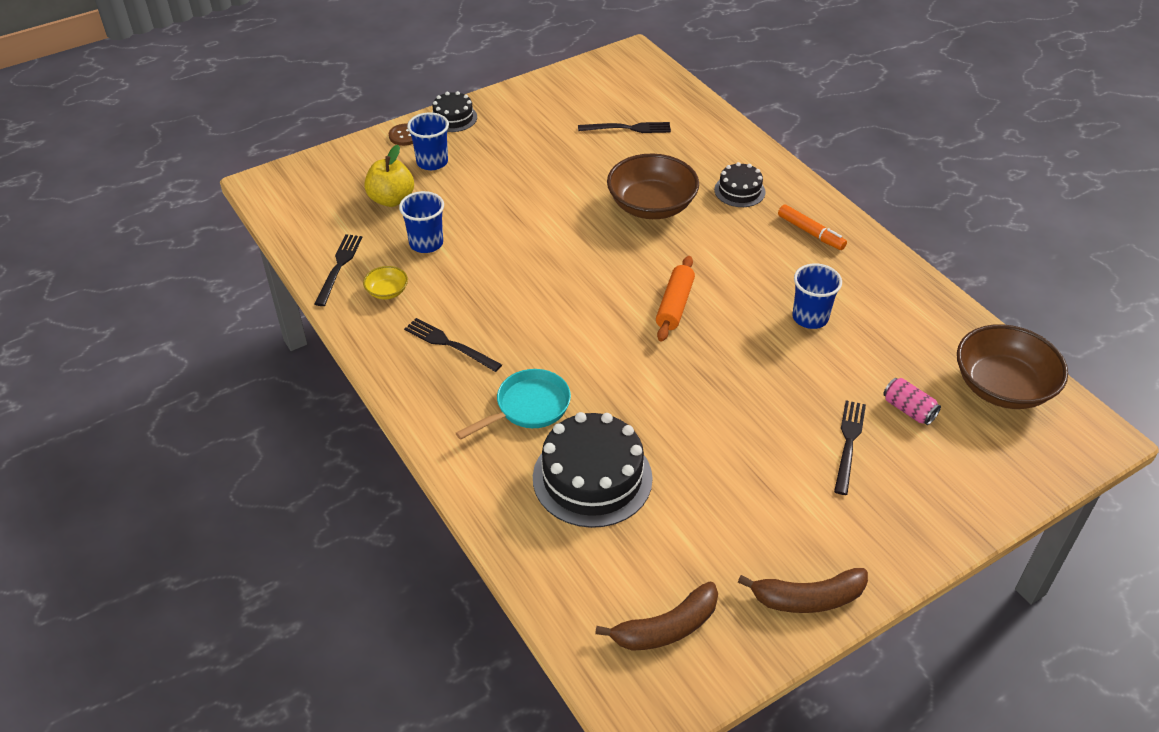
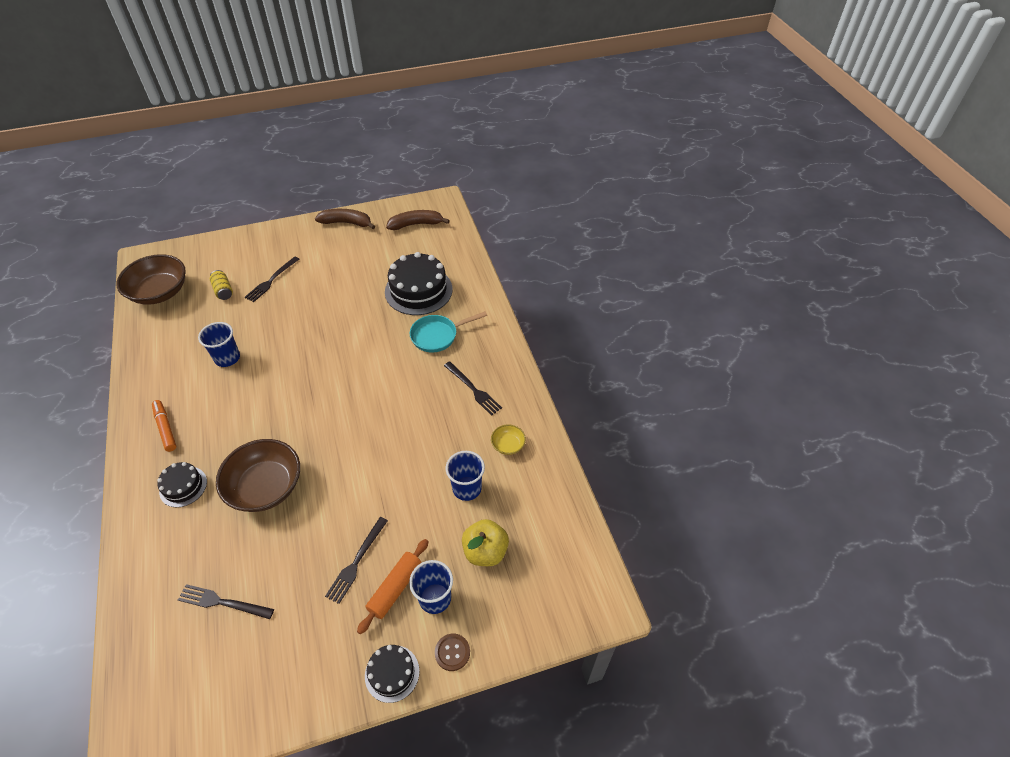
camera: 165 degrees left, 5 degrees up
(339, 267) = (542, 478): black fork -> black fork (356, 561)
(674, 305) = (308, 386): orange rolling pin -> orange rolling pin (395, 588)
(908, 410) = (223, 290): pink can -> yellow can

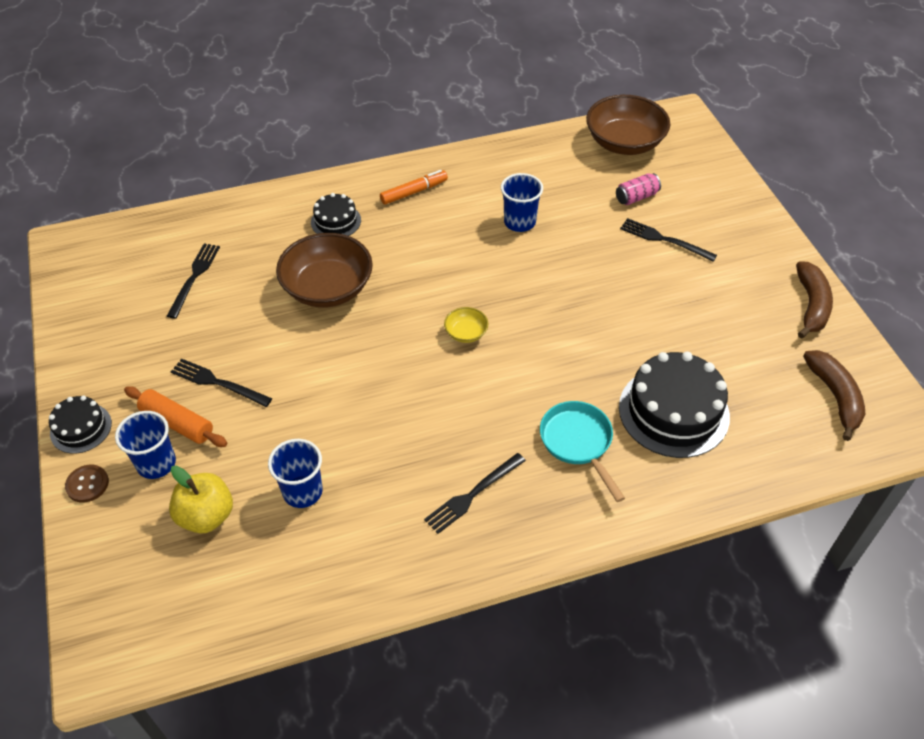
camera: 90 degrees right, 0 degrees up
(223, 290) = (636, 197): yellow can -> pink can
(508, 445) = (369, 542): yellow bowl -> yellow bowl (466, 333)

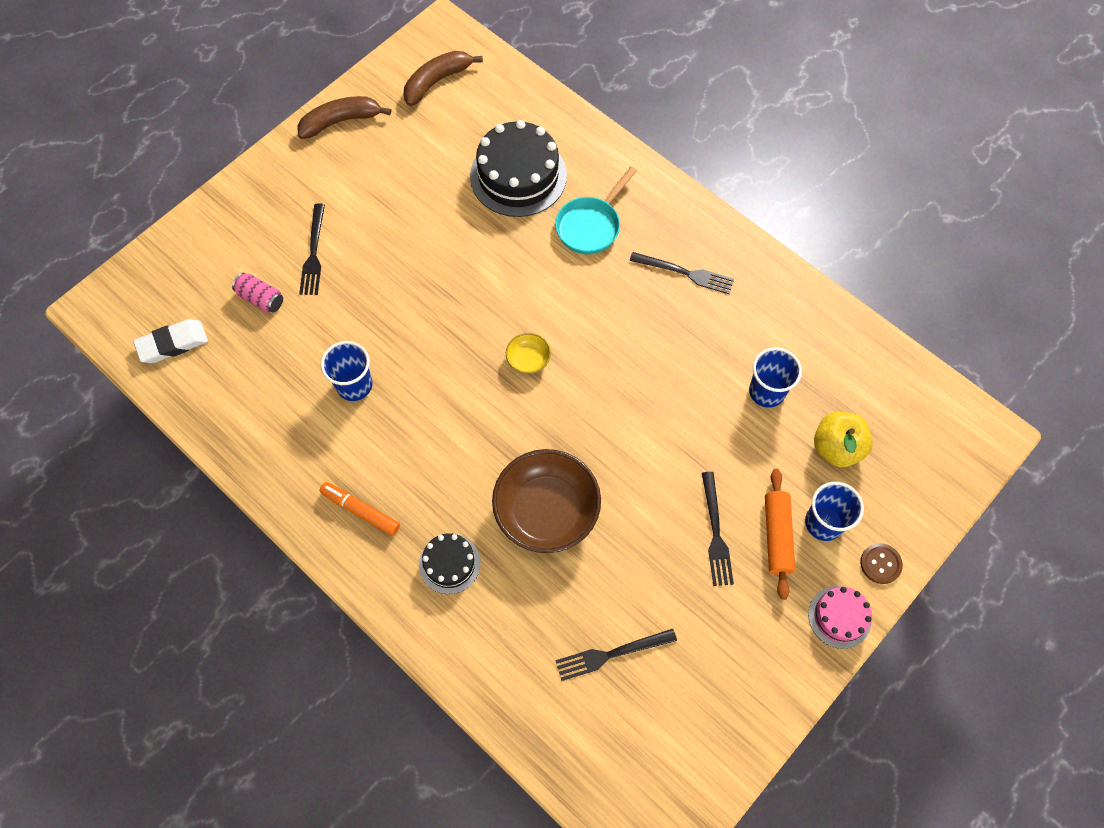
camera: 120 degrees left, 15 degrees up
(81, 428) = (839, 617): black cake -> pink cake
(624, 142) = (173, 344): brown bowl -> white eraser

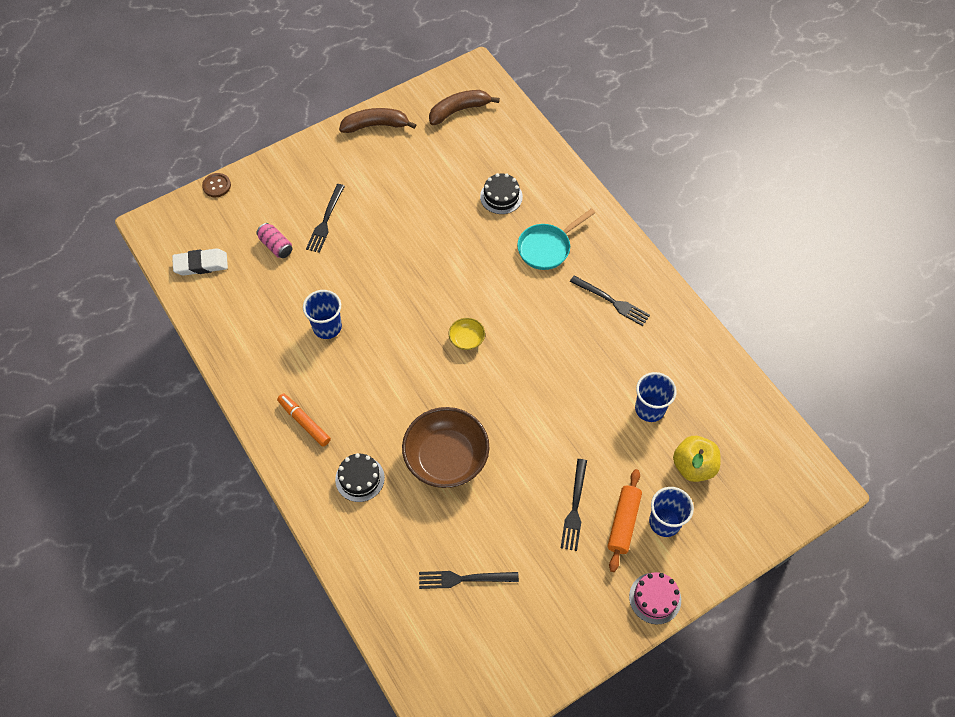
camera: 15 degrees right, 5 degrees down
(518, 176) = (501, 196): black cake -> black cake, size x0.54
(880, 564) = (701, 566): brown button -> brown button (216, 186)

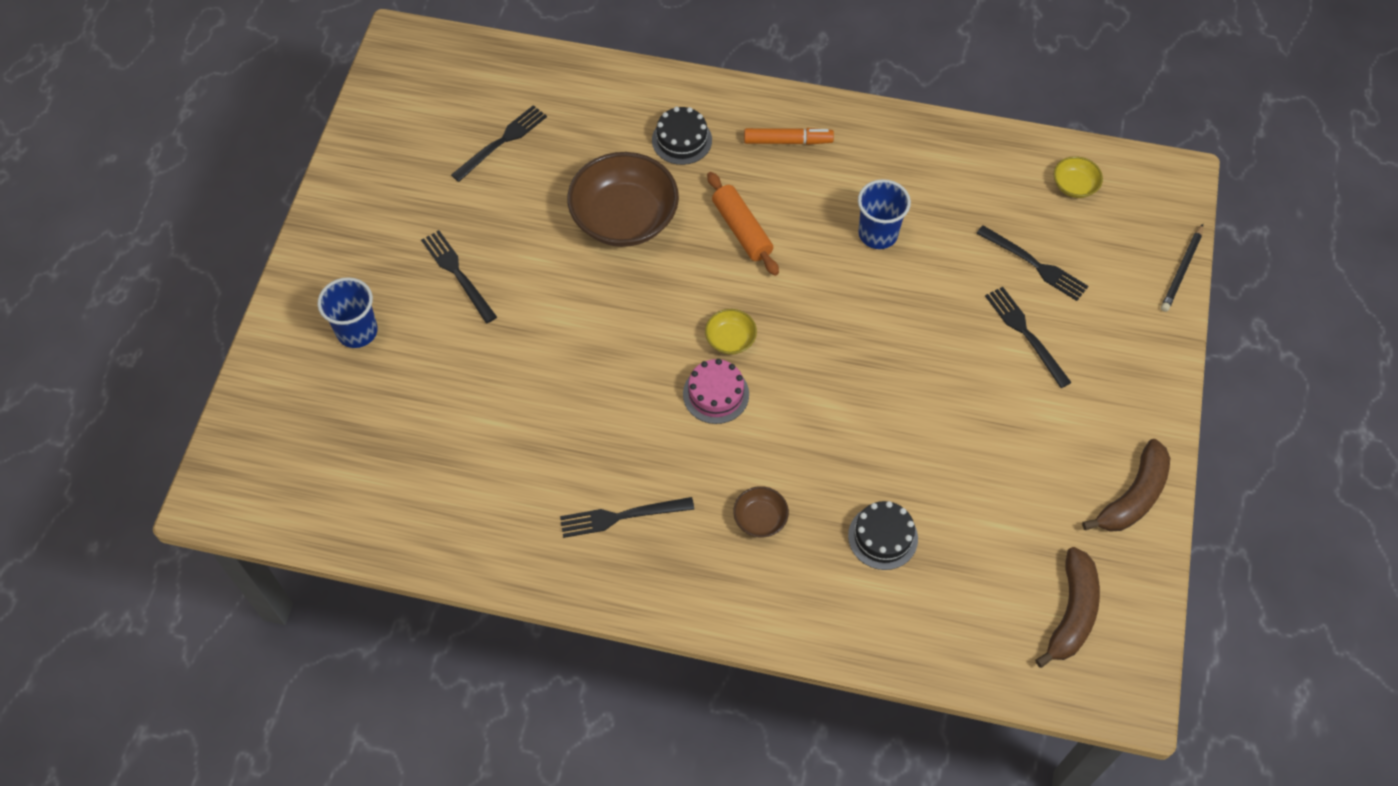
camera: 135 degrees right, 0 degrees up
(201, 264) = (1074, 185): white eraser -> yellow bowl
(216, 186) = (1181, 270): brown button -> black pencil
(276, 246) = (1034, 264): pink can -> black fork
(547, 247) = (760, 518): turquoise pan -> brown bowl
(623, 522) = (398, 298): orange rolling pin -> orange rolling pin (742, 230)
(649, 409) = (468, 429): blue cup -> none
(655, 598) = (312, 260): pink cake -> pink cake (716, 394)
(693, 466) = (371, 408): yellow apple -> none

